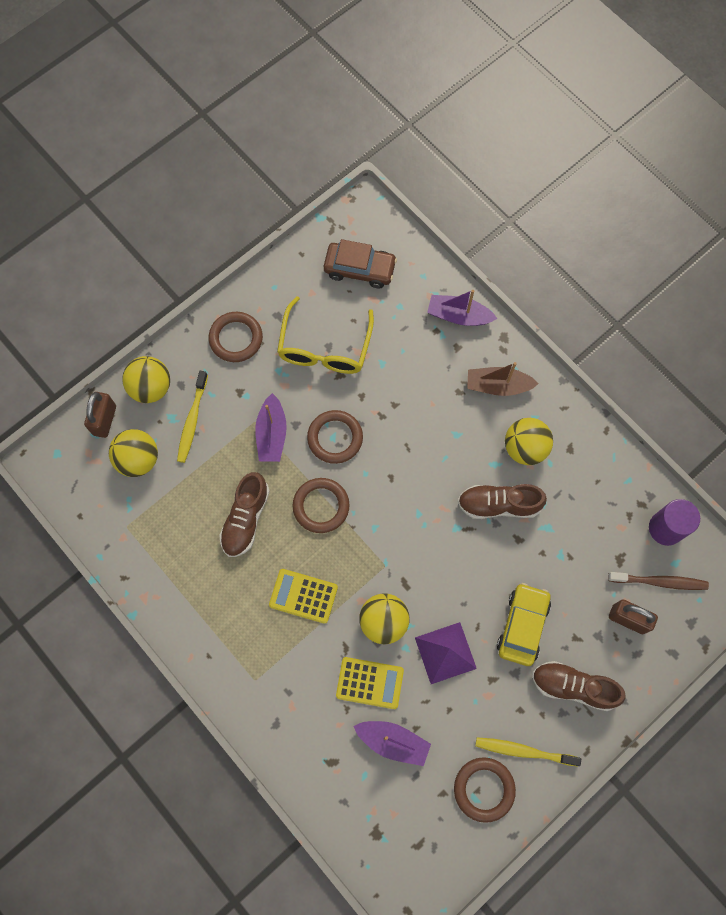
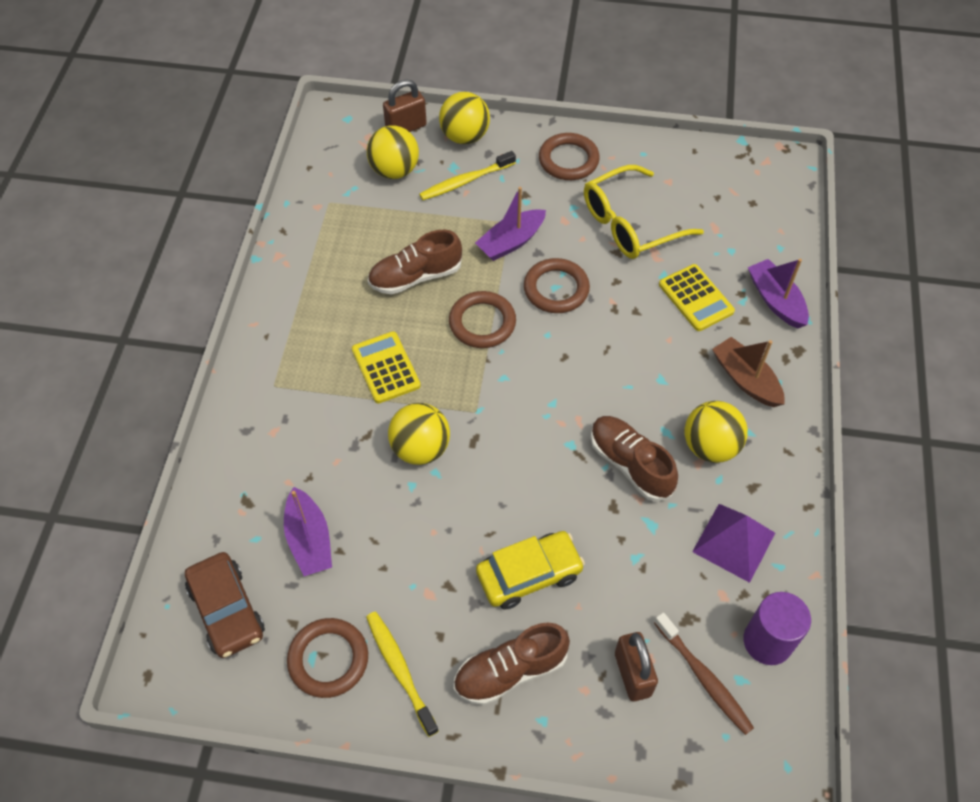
camera: 50 degrees right, 15 degrees down
(360, 269) = (730, 198): brown car -> brown car (227, 610)
(369, 683) = (350, 479): yellow calculator -> yellow calculator (696, 298)
(445, 653) = (437, 523): purple pyramid -> purple pyramid (733, 542)
(573, 686) = (510, 671): brown shoe -> brown shoe turned 90 degrees counterclockwise

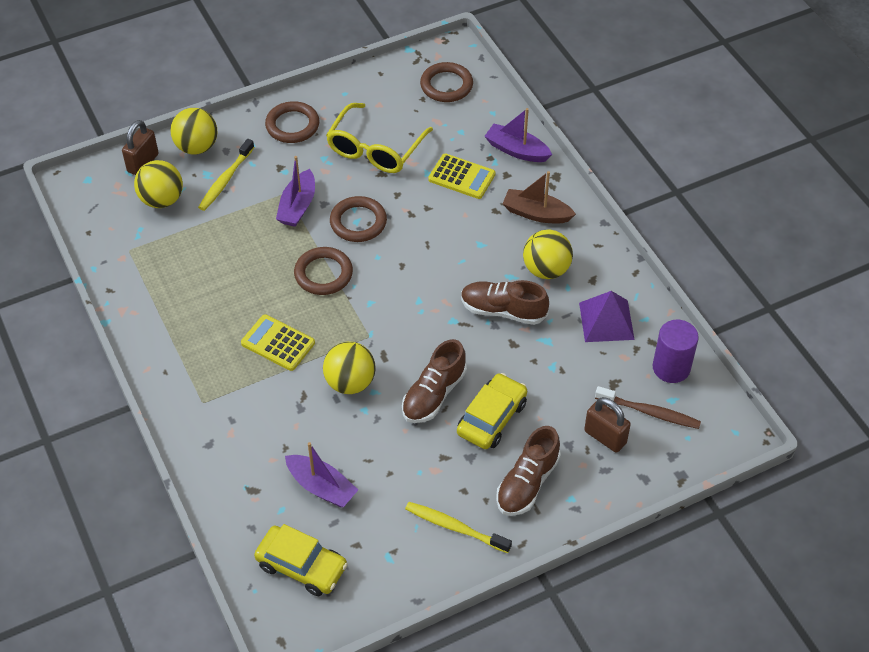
camera: 35 degrees left, 5 degrees down
(227, 610) = (302, 566): brown car -> yellow car
(328, 659) = (401, 551): brown ring -> brown ring (446, 85)
(415, 277) = (246, 268): brown shoe -> brown shoe (434, 394)

